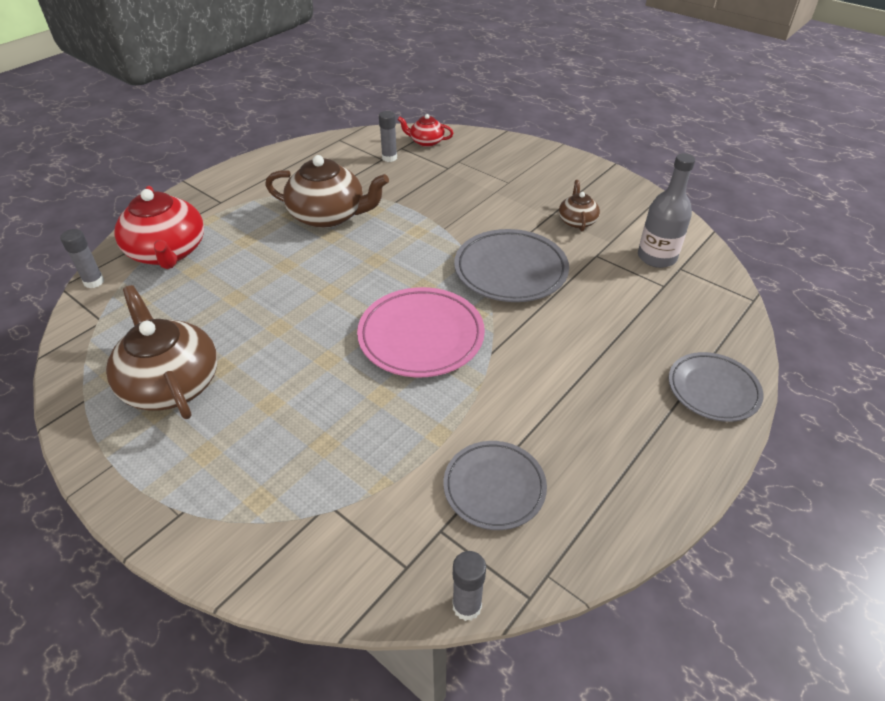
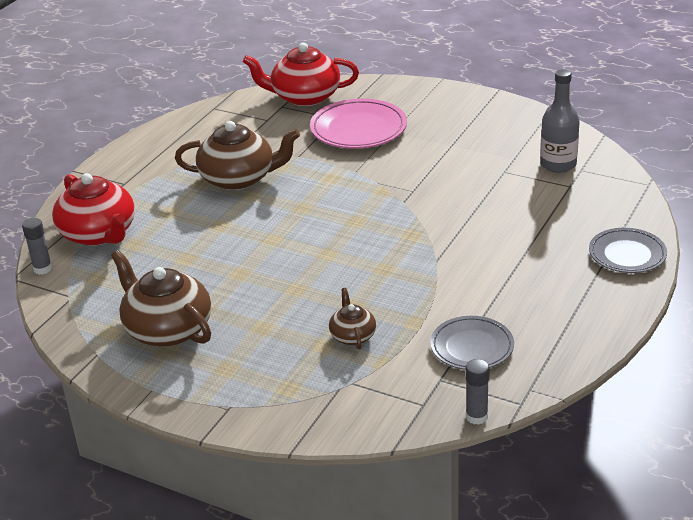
camera: 10 degrees left, 10 degrees down
(389, 158) = (274, 117): grey glue stick -> none
(421, 337) = (370, 259): pink plate -> pink plate (358, 129)
(426, 142) = (304, 97): red teapot -> red teapot, size x1.95
(510, 271) = (430, 196): grey plate -> none
(577, 221) = (477, 146): brown teapot -> brown teapot (352, 335)

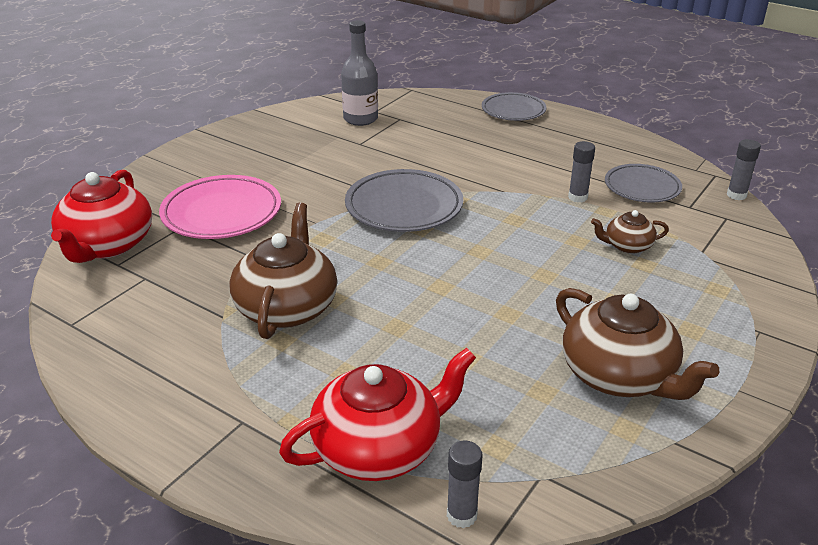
camera: 85 degrees left, 0 degrees up
(167, 329) = (619, 375): brown teapot -> brown teapot turned 90 degrees counterclockwise
(391, 209) = (404, 207): none -> grey plate
(437, 305) = (577, 197): none -> grey glue stick

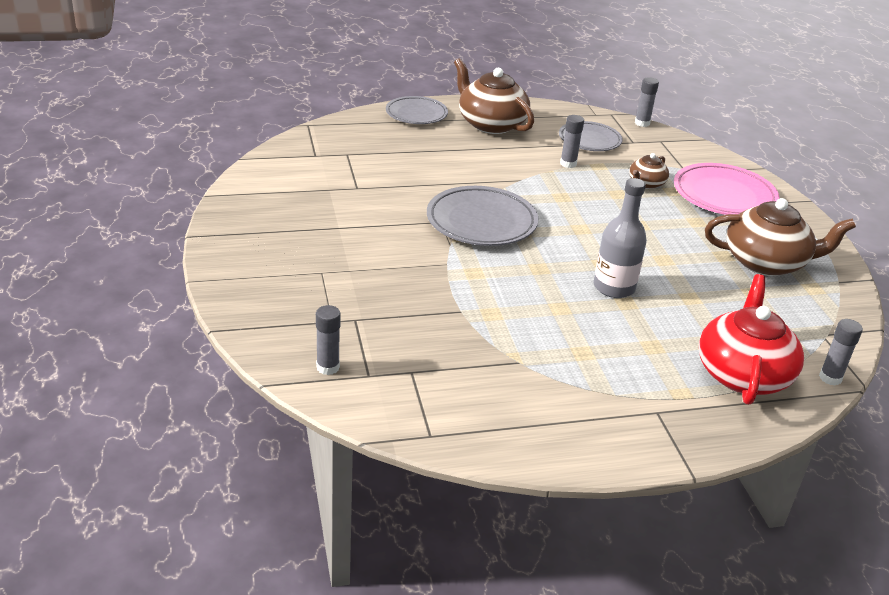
camera: 50 degrees left, 0 degrees up
(107, 245) = (328, 367): red teapot -> grey glue stick
(222, 213) = (365, 293): pink plate -> pink plate (724, 196)
(287, 307) = (545, 331): brown teapot -> brown teapot (491, 124)
(360, 119) = (317, 167): grey bottle -> grey bottle (614, 287)

